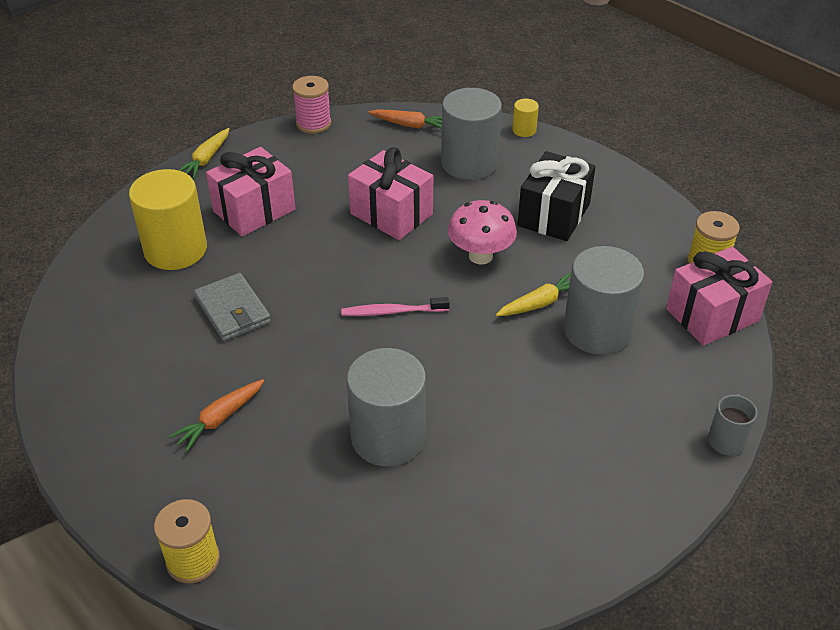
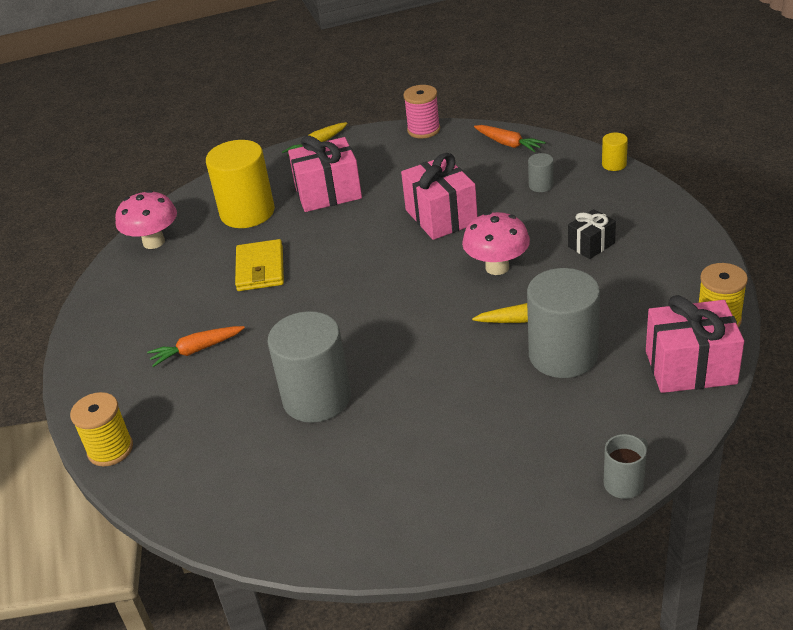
camera: 30 degrees right, 5 degrees down
(83, 306) = (154, 242): none -> pink mushroom
(233, 310) = (260, 269): grey wallet -> yellow wallet
(392, 312) = (387, 298): pink toothbrush -> none
(469, 163) = (541, 185): grey cylinder -> grey cylinder, size x0.44
(554, 215) = (591, 245): black gift -> black gift, size x0.56

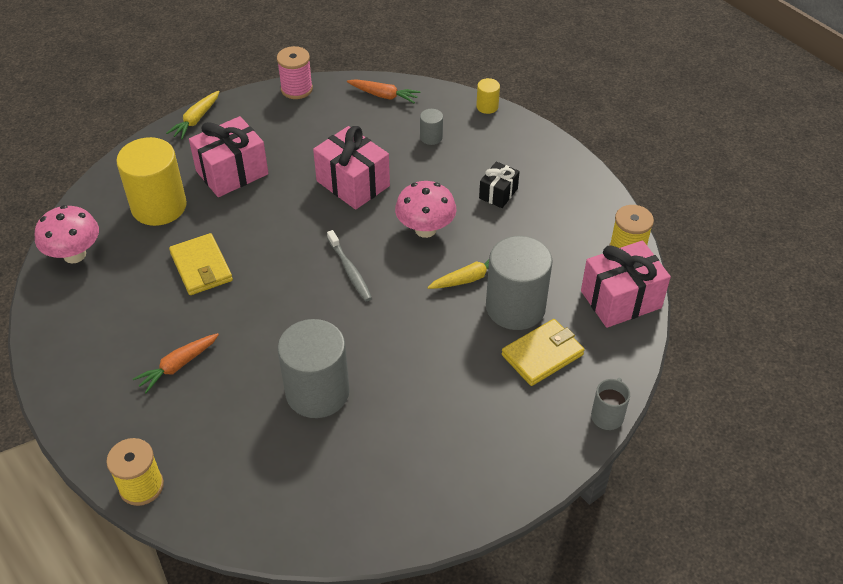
camera: 25 degrees left, 10 degrees up
(401, 293) = (350, 270): none -> grey toothbrush
(574, 407) = (542, 355): none -> yellow wallet

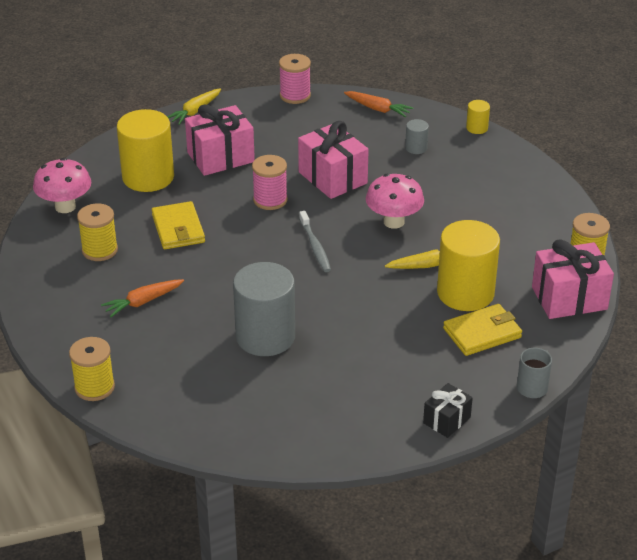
camera: 10 degrees right, 10 degrees down
(120, 305) = (100, 250): none -> yellow spool
(293, 219) = (270, 200): none -> pink spool
(498, 193) = (470, 200): black gift -> black gift (446, 420)
(515, 307) = (465, 293): grey cylinder -> yellow cylinder

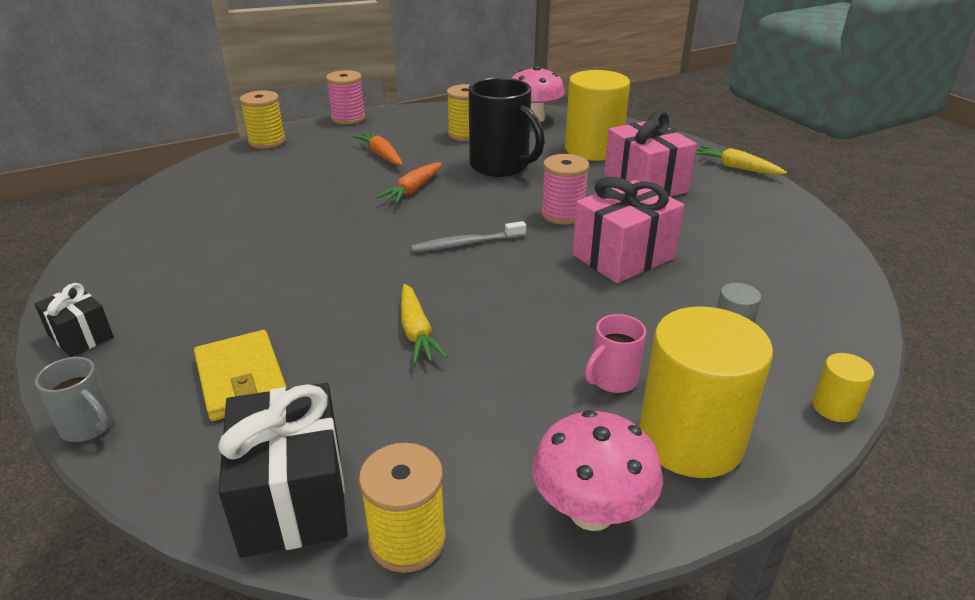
camera: 90 degrees right, 5 degrees down
(178, 229) = (501, 166): yellow wallet -> black mug
(265, 337) = (303, 215): grey cylinder -> none
(295, 95) = (818, 228): pink spool -> pink spool (348, 118)
(378, 109) = (828, 296): orange carrot -> orange carrot (413, 190)
(393, 222) = (523, 304): pink mushroom -> pink mushroom (591, 512)
(464, 193) = (612, 380): none -> pink mug
(465, 293) = (342, 367): yellow cylinder -> yellow cylinder (690, 439)
(569, 298) = (293, 498): pink gift -> black gift

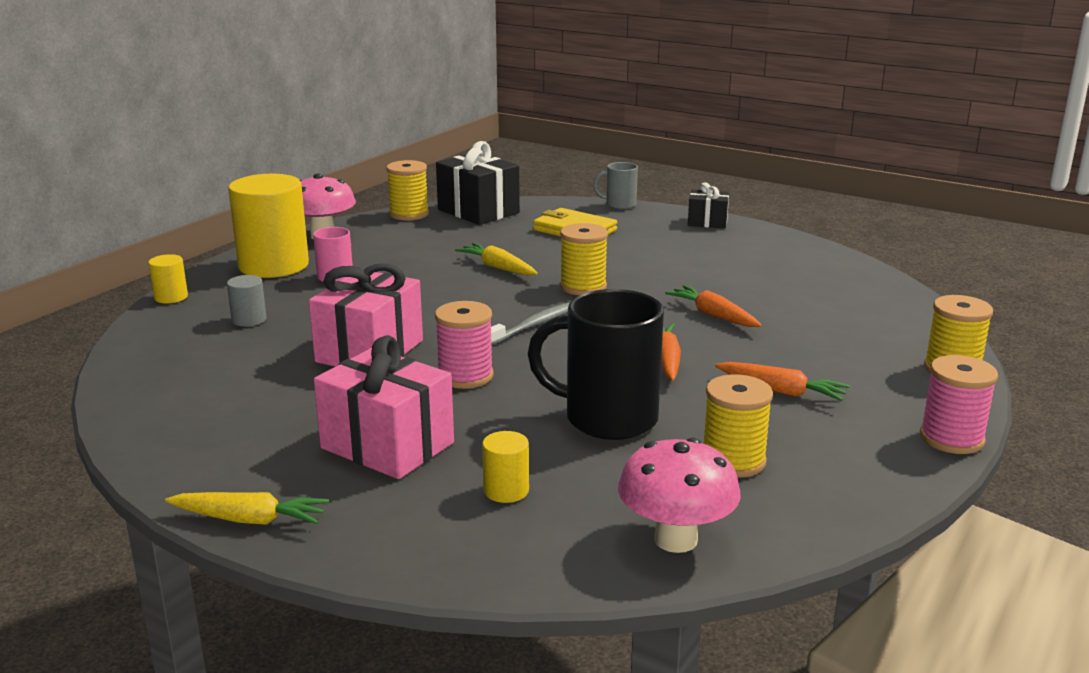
camera: 150 degrees right, 10 degrees down
(321, 212) = (713, 315): none -> orange carrot
(371, 274) = (583, 287): none -> yellow spool
(593, 149) = (506, 490): yellow cylinder -> yellow cylinder, size x0.44

